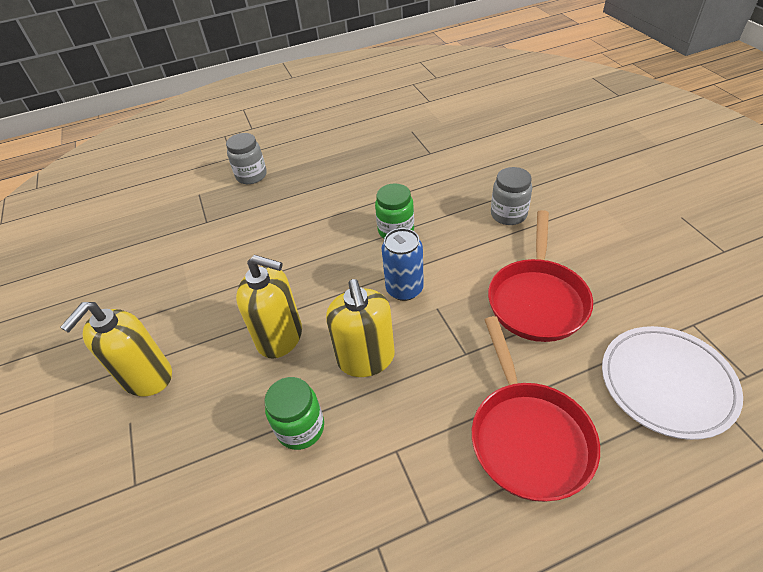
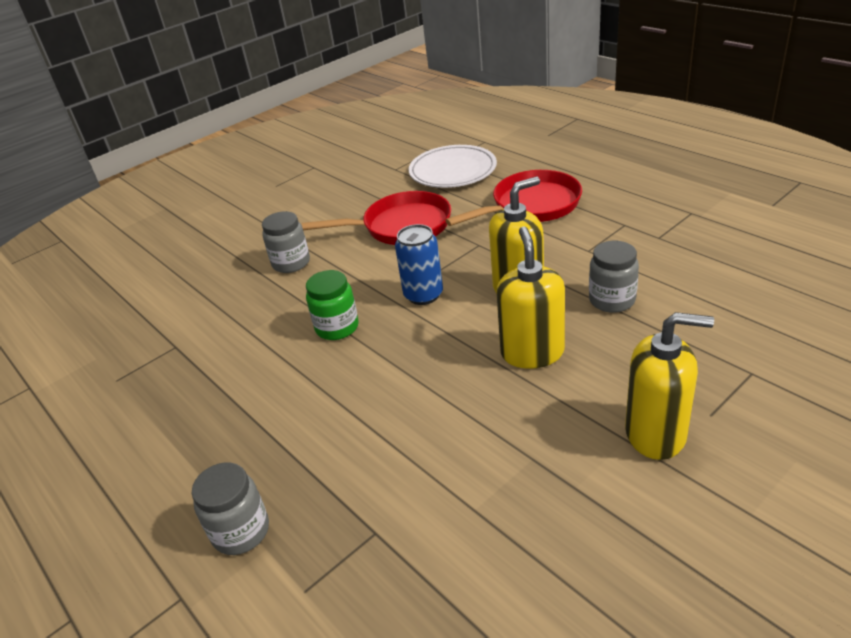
camera: 110 degrees left, 10 degrees down
(300, 428) = (612, 300): green jar -> grey jar

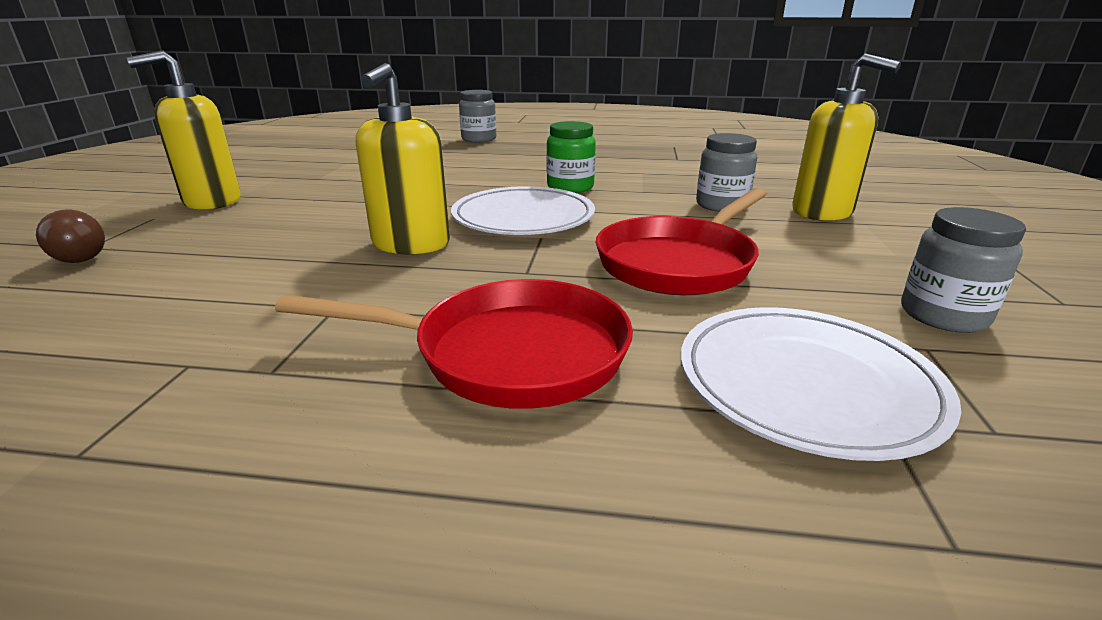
camera: 135 degrees right, 10 degrees down
(423, 295) = (523, 218): blue can -> white plate
(531, 206) = (508, 354): red pan -> red pan turned 105 degrees counterclockwise
(532, 352) = (354, 212): yellow soap dispenser -> yellow soap dispenser (822, 212)
(612, 300) = (272, 263): grey jar -> grey jar (943, 315)
(748, 359) = (84, 255): none -> brown light bulb

